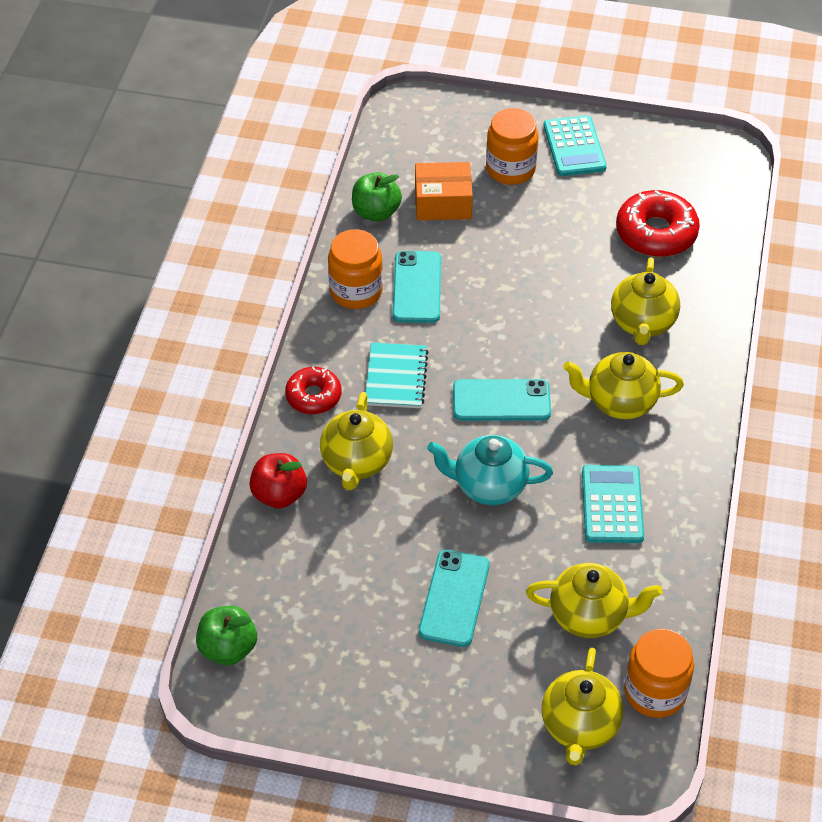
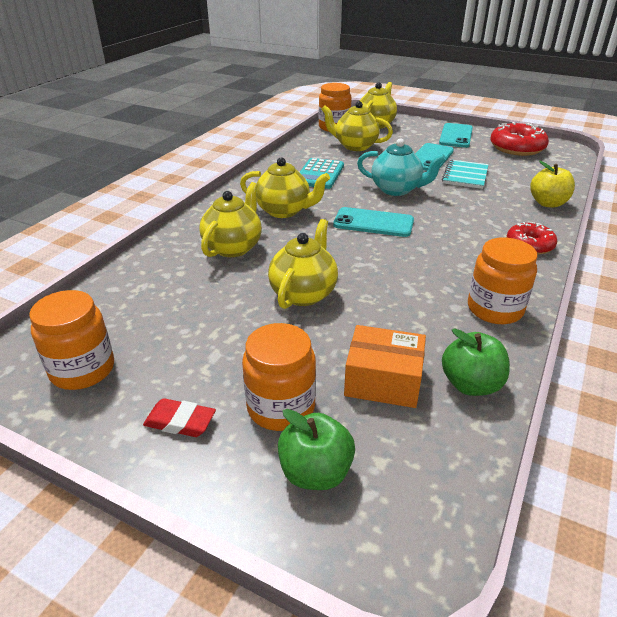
camera: 165 degrees left, 15 degrees down
(228, 648) = (565, 158): green apple -> green apple (315, 472)
(279, 494) = (547, 203): red apple -> yellow apple
(356, 462) = (491, 209): yellow teapot -> yellow teapot (304, 293)
(396, 377) = (457, 246): turquoise notebook -> turquoise notebook (465, 176)
(417, 287) = (430, 302): turquoise phone -> turquoise phone (456, 136)
(574, 147) = (180, 421): turquoise calculator -> red eraser
(656, 233) = (164, 308): red donut -> red donut (517, 148)
(673, 167) = (82, 370): none -> orange jar

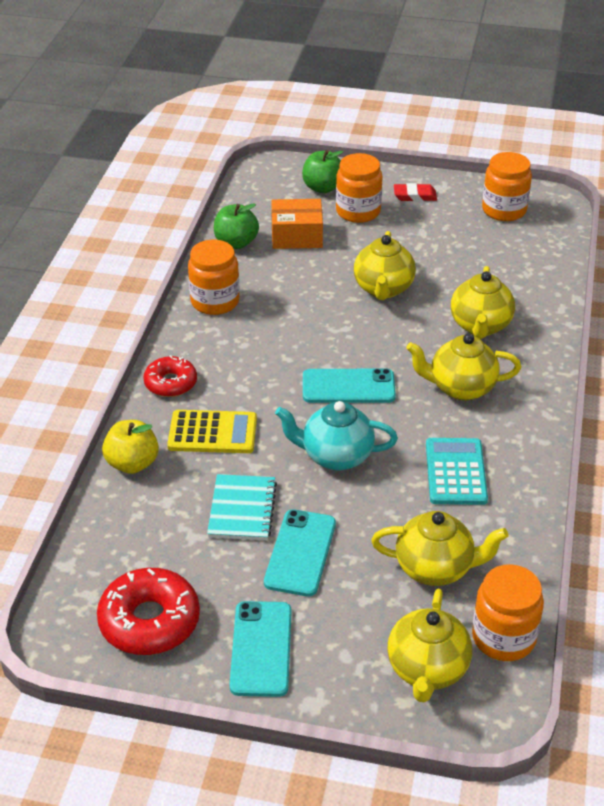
camera: 165 degrees right, 5 degrees up
(488, 211) = (212, 433): none -> yellow calculator

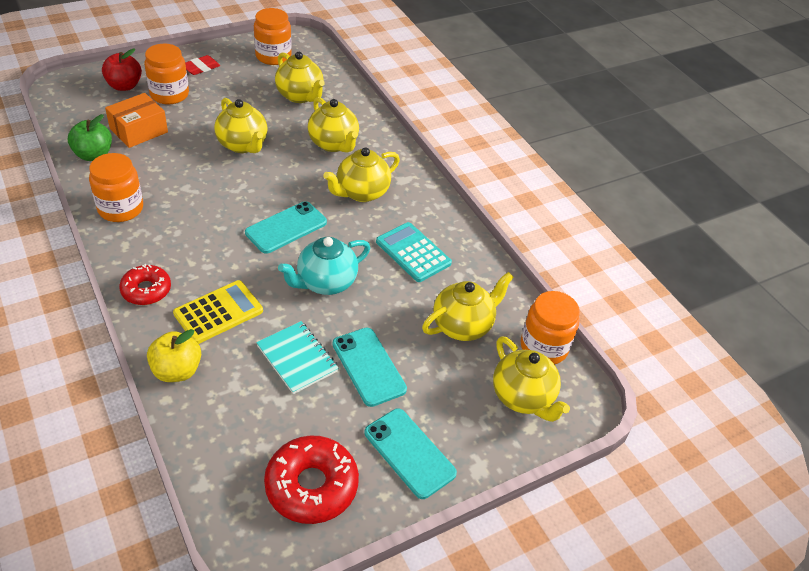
camera: 45 degrees left, 5 degrees up
(323, 188) = (124, 86): green apple -> red apple
(493, 262) = (300, 96): none -> yellow teapot

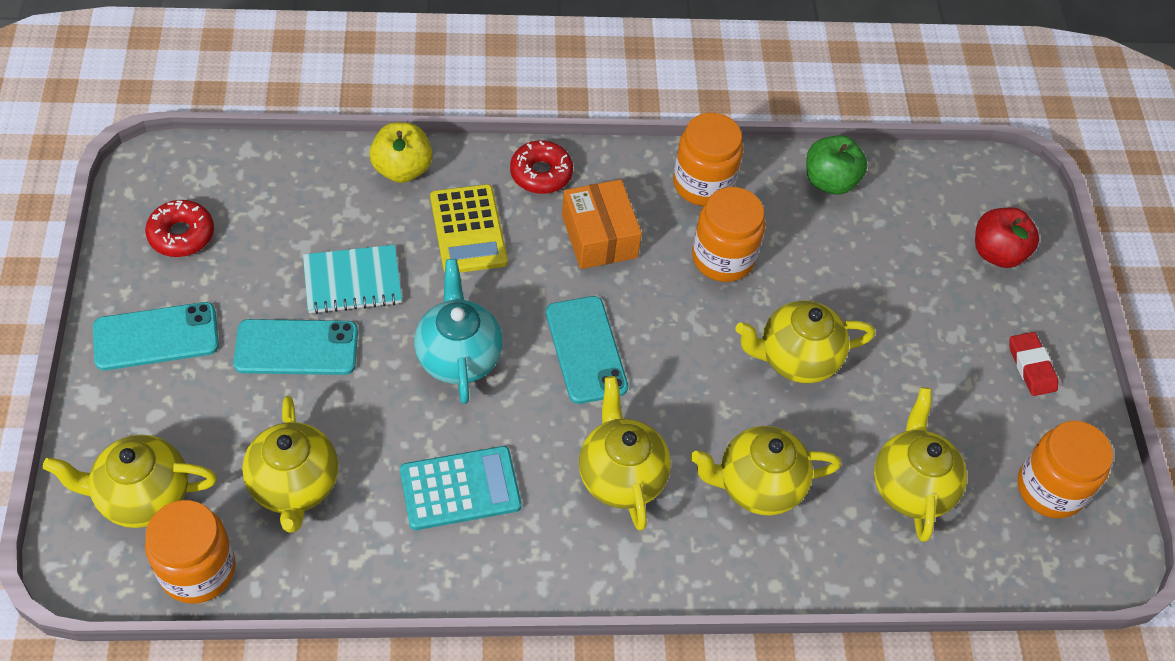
camera: 115 degrees right, 10 degrees up
(139, 130) = (872, 243): orange box -> orange box (599, 236)
(169, 94) = (959, 303): orange jar -> orange jar (723, 258)
(300, 96) = (911, 486): yellow teapot -> yellow teapot turned 105 degrees clockwise
(311, 486) = (181, 235): red donut -> red donut, size x0.63

